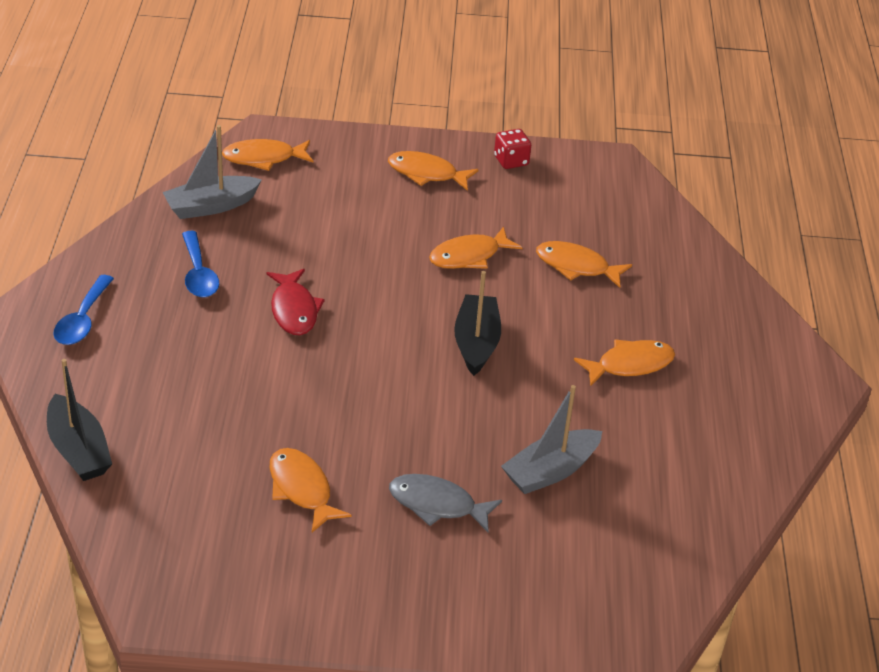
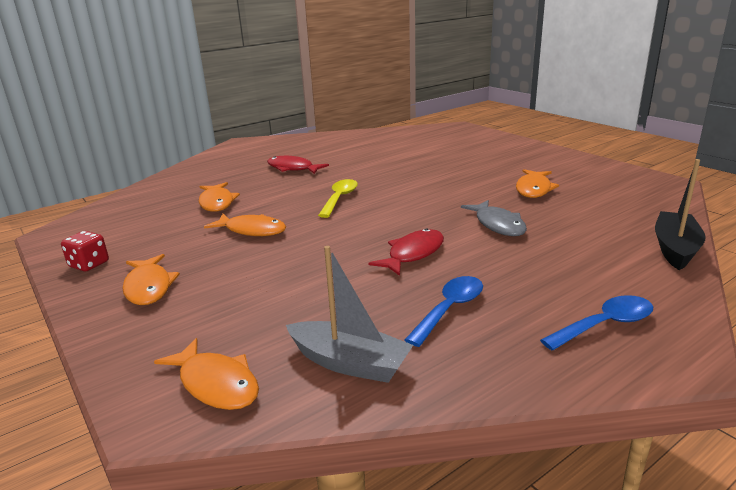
camera: 125 degrees left, 15 degrees down
(437, 505) = (471, 166): grey fish -> grey fish (498, 225)
(476, 343) = (339, 199): black boat -> yellow spoon
(550, 471) = (401, 158): grey boat -> none
(630, 365) = (292, 168): orange fish -> red fish

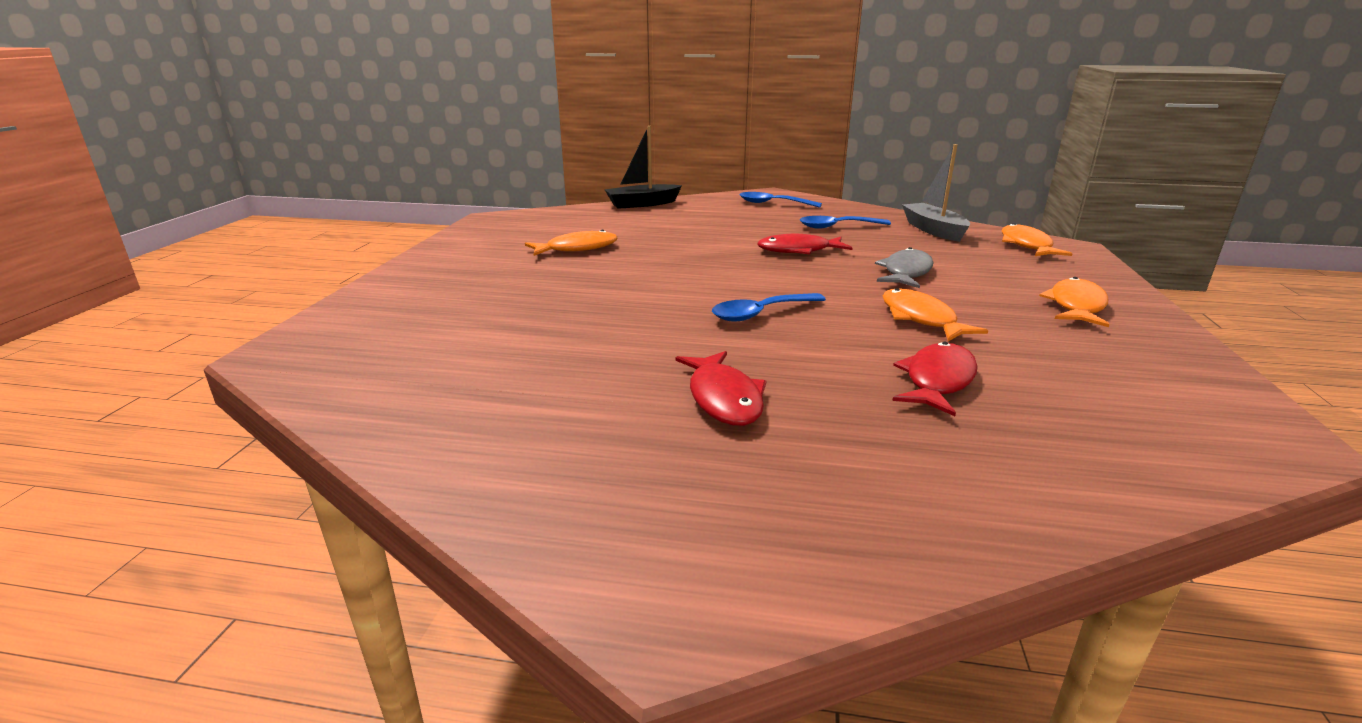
camera: 135 degrees left, 0 degrees up
(89, 264) = (1168, 355): red dice -> none
(217, 203) = (937, 380): orange fish -> red fish
(339, 199) = (761, 313): yellow spoon -> blue spoon
(498, 225) = (690, 242): grey fish -> grey fish (906, 272)

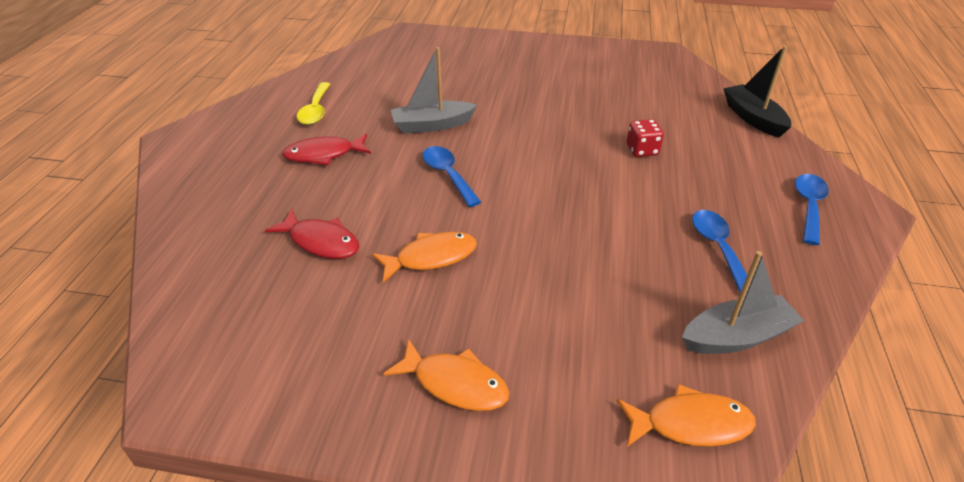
camera: 90 degrees right, 15 degrees up
(567, 421) = (316, 110): none -> yellow spoon
(577, 248) = (590, 94): orange fish -> none
(638, 325) = (432, 125): none -> grey boat
(697, 237) = (642, 150): none -> red dice
(798, 250) = (613, 208): red fish -> none
(906, 272) = (553, 273): grey fish -> none

